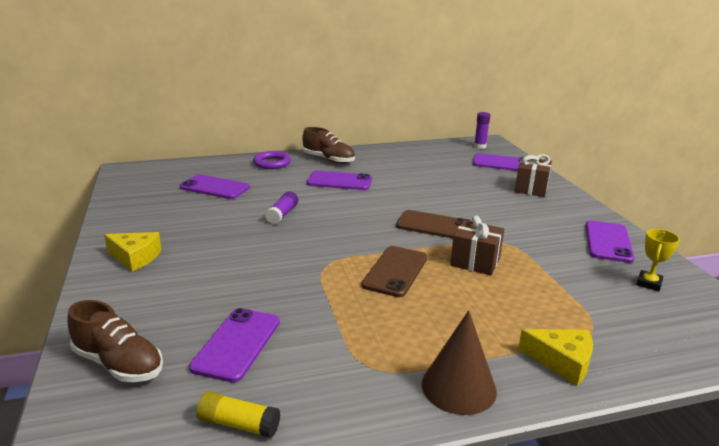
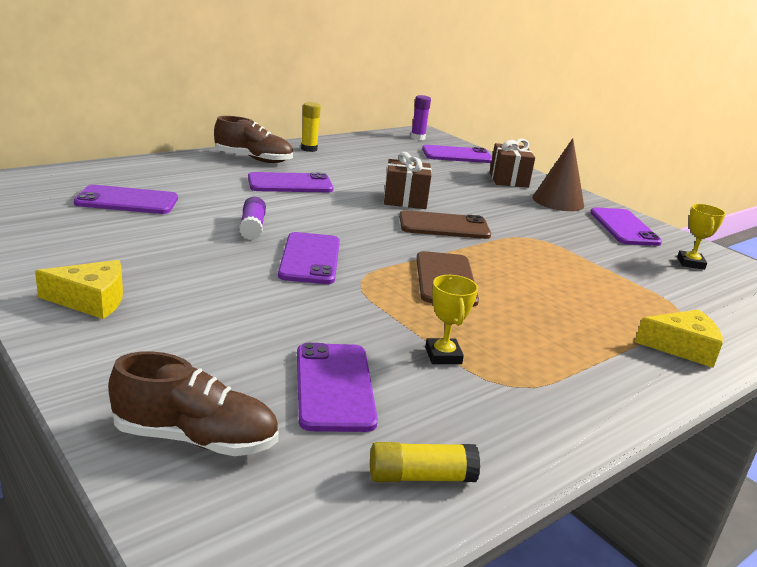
camera: 25 degrees left, 0 degrees up
(272, 163) = (181, 166): purple ring -> none
(303, 243) = (310, 259): none -> purple phone
(338, 334) = (443, 355): none -> yellow trophy
(378, 153) = (309, 149): none -> yellow glue stick
(458, 387) = (613, 389): brown cone -> brown cone (558, 201)
(475, 262) = (519, 260): brown gift -> brown gift (405, 200)

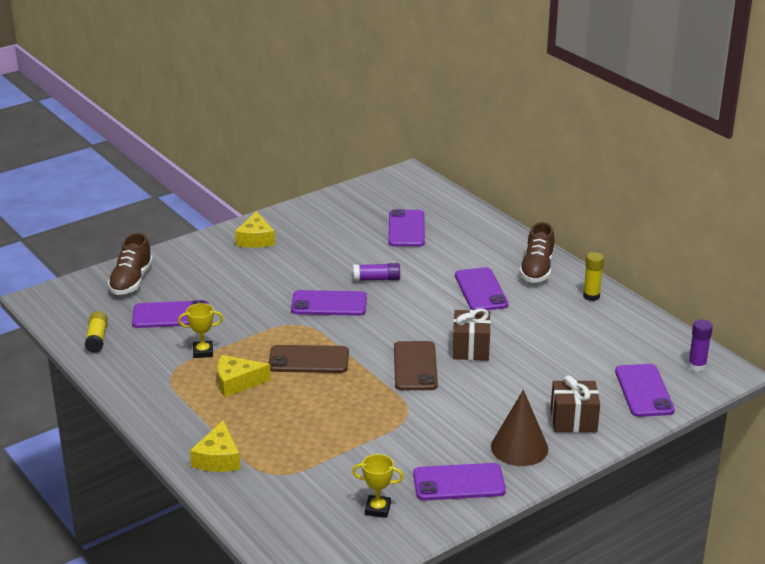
camera: 95 degrees right, 5 degrees up
(513, 329) = (237, 382): none -> yellow cheese

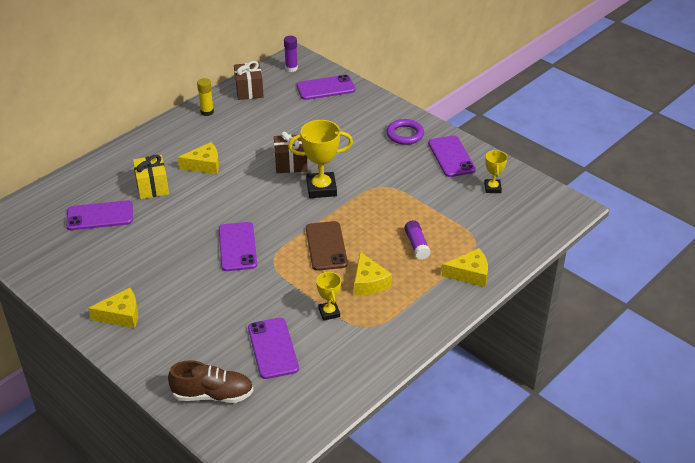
camera: 100 degrees left, 10 degrees up
(97, 339) = (323, 393): yellow glue stick -> none
(376, 279) = (192, 224): purple glue stick -> purple glue stick (417, 245)
(415, 366) = (321, 188): brown phone -> yellow trophy
(447, 258) = (152, 187): none -> yellow gift
(481, 290) = (204, 165): purple phone -> yellow cheese
(519, 447) = (405, 134): brown cone -> purple ring
(537, 269) = (169, 139): brown shoe -> none
(573, 420) = (367, 114): brown gift -> brown gift (249, 91)

